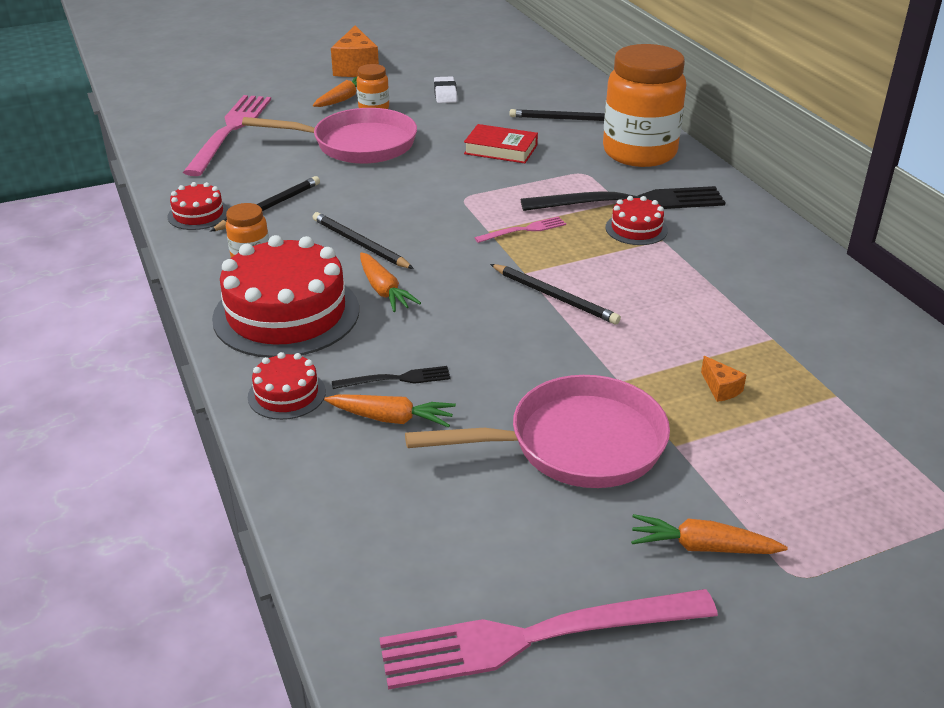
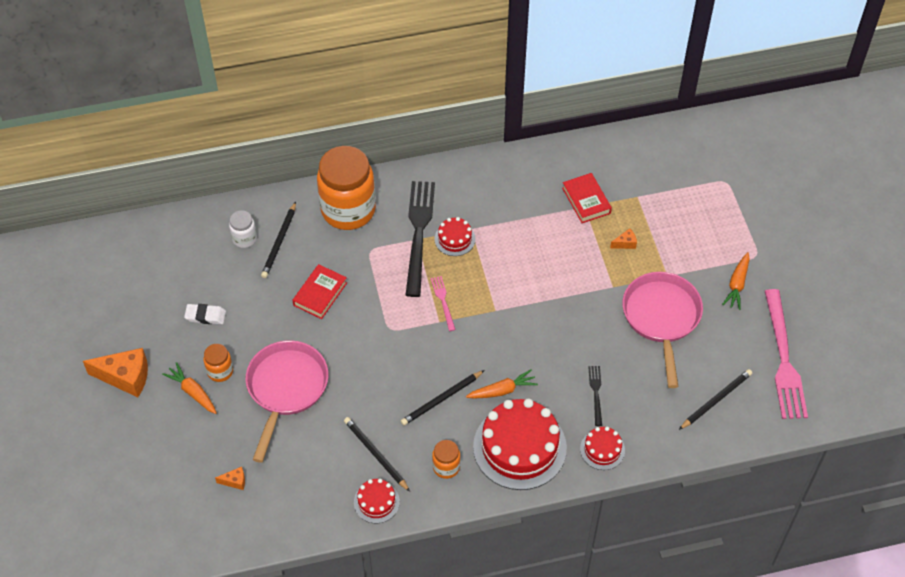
camera: 80 degrees left, 20 degrees up
(230, 131) = (235, 481): pink fork -> orange cheese
(392, 418) = (631, 398): orange carrot -> none
(555, 296) = (525, 300): black pencil -> black pencil (716, 400)
(561, 101) = (244, 238): none -> white jar
(786, 339) = (586, 200): none -> red book

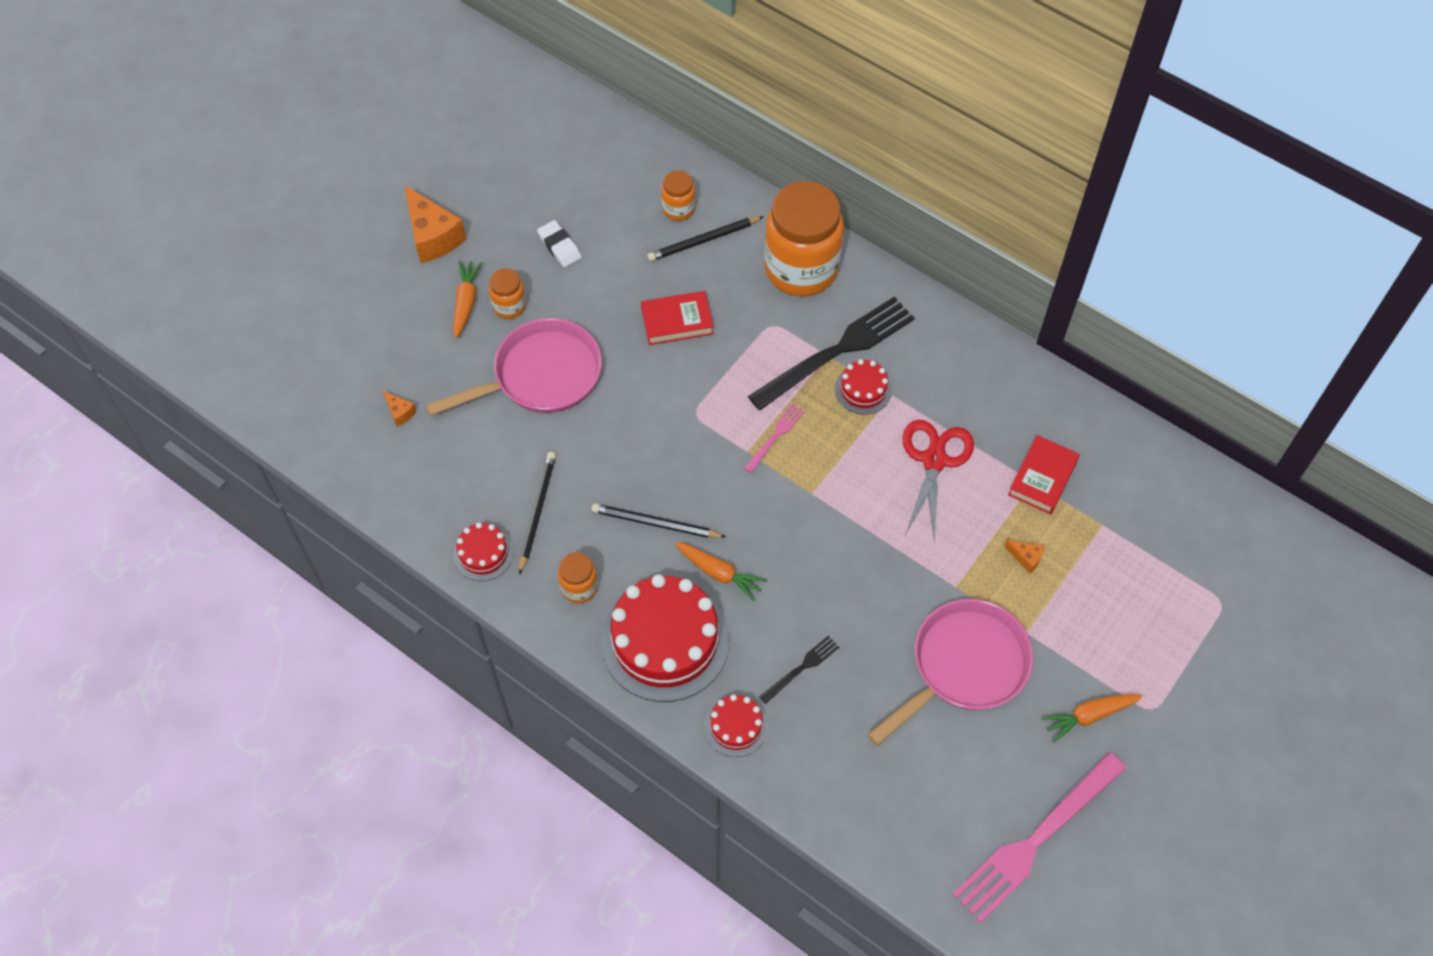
camera: 50 degrees right, 5 degrees up
(244, 238) = (678, 209): white jar -> orange jar
(529, 239) = (934, 460): none -> red scissors
(716, 400) = (909, 802): black pencil -> none

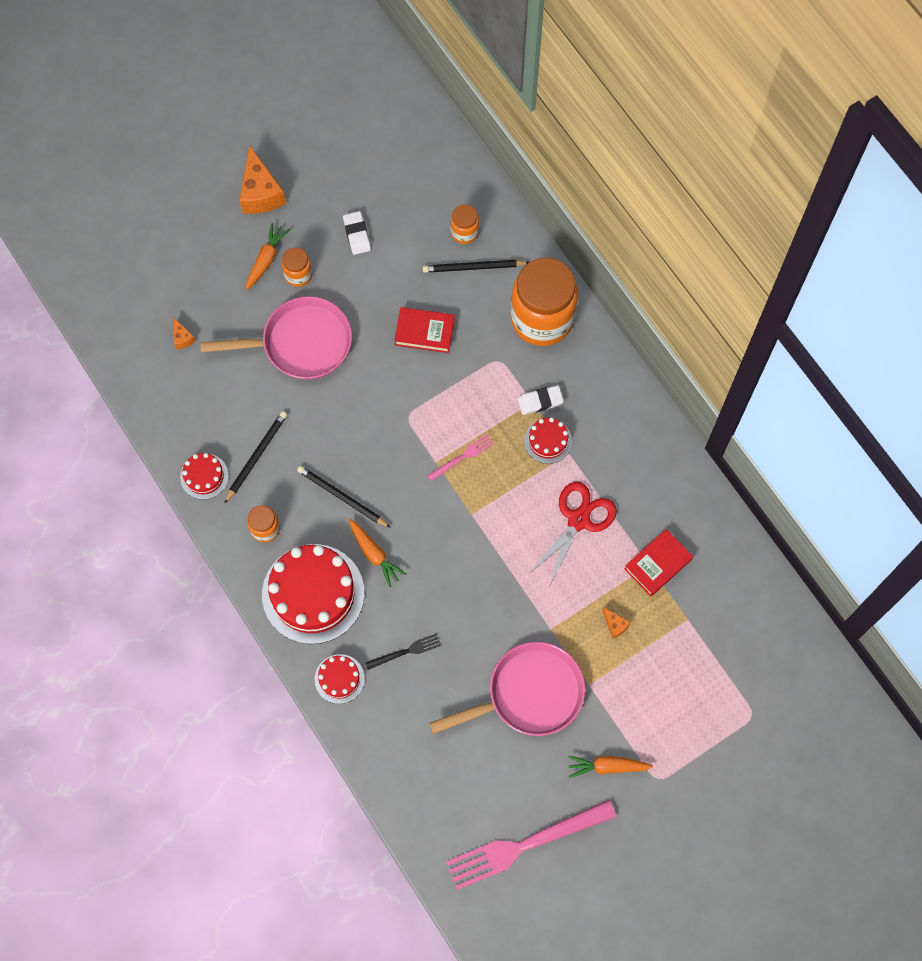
camera: 20 degrees right, 10 degrees up
(836, 352) = (540, 401): black fork -> white eraser

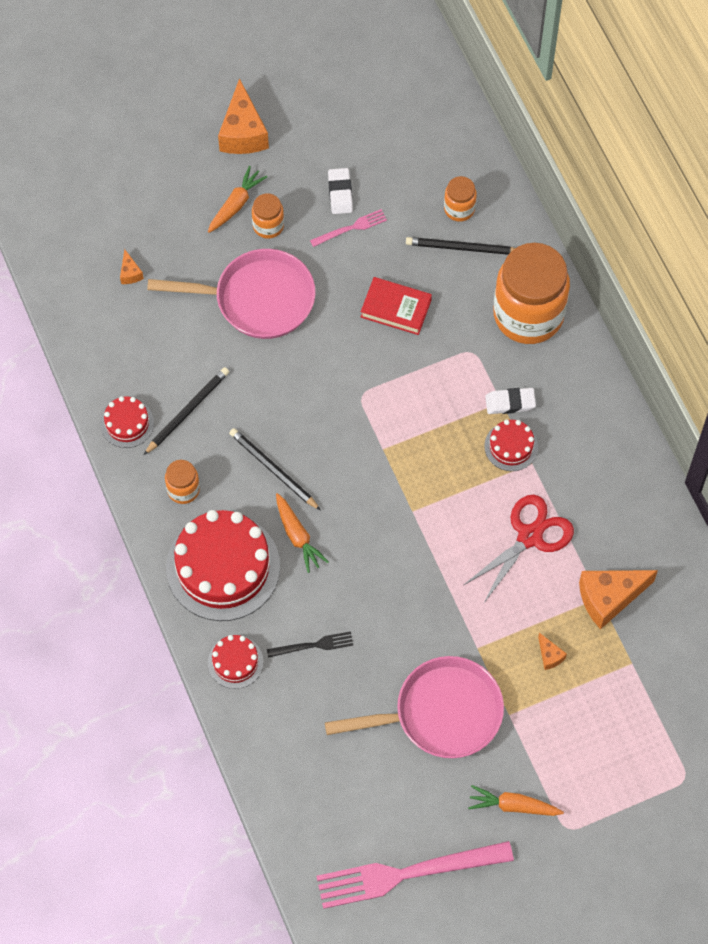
camera: 10 degrees right, 5 degrees down
(462, 457) = (413, 448): pink fork -> pink fork (351, 228)
(658, 564) = (609, 598): red book -> orange cheese

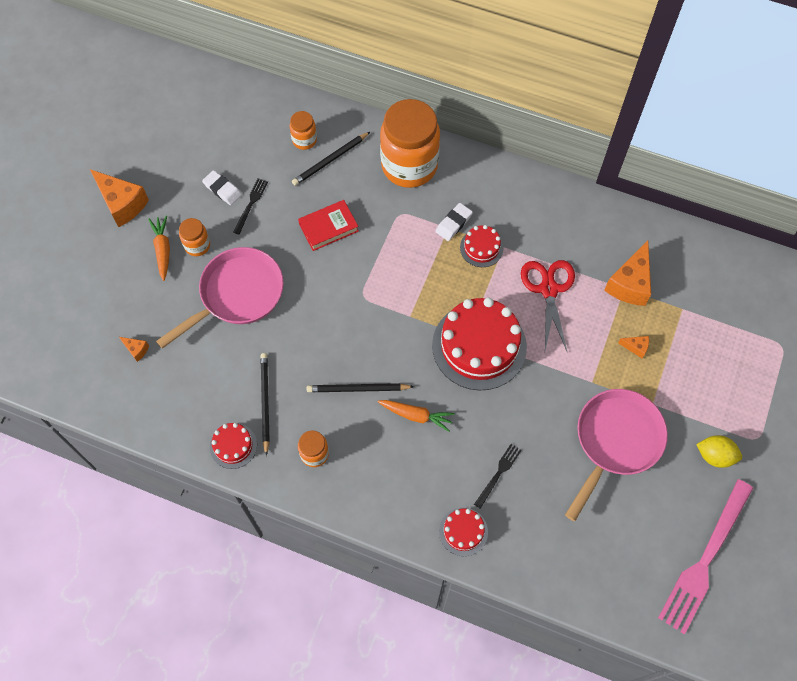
camera: 45 degrees left, 0 degrees up
(223, 567) = (391, 479): red cake -> red cake (479, 346)
(351, 228) = (251, 204): pink fork -> black fork
(513, 805) = (715, 455): orange carrot -> yellow lemon

